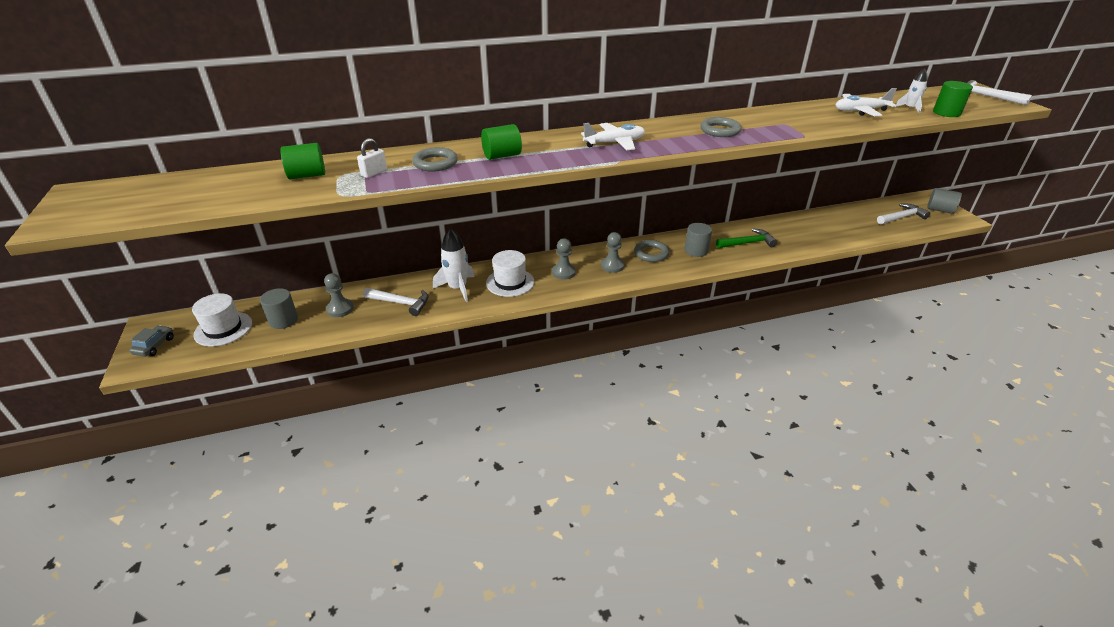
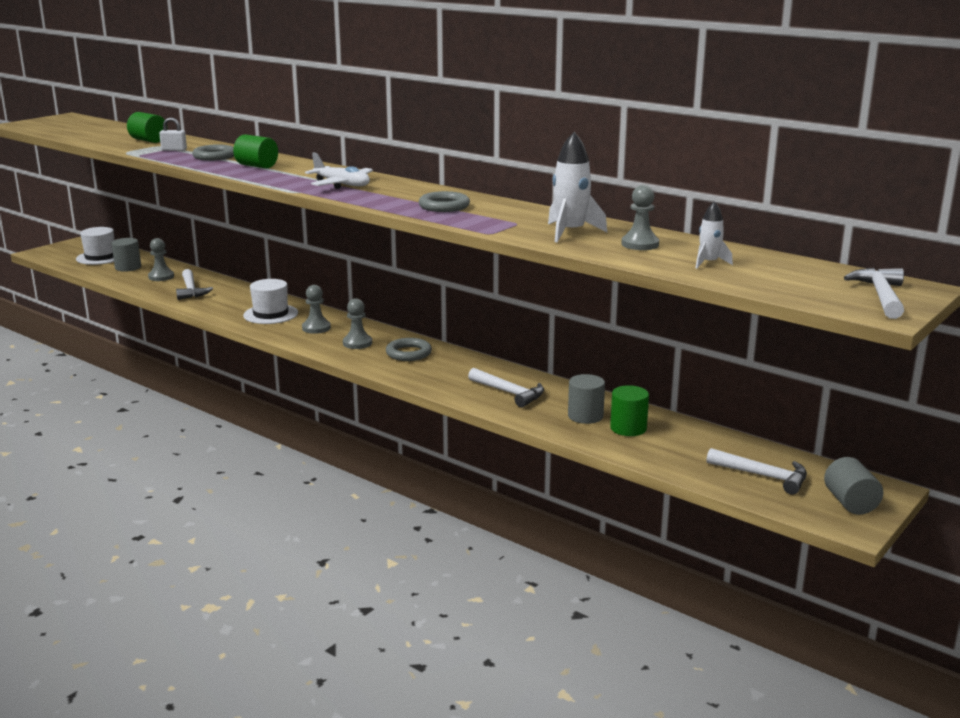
camera: 55 degrees right, 15 degrees down
(154, 346) = (64, 249): grey car -> none
(458, 288) = (237, 300): white rocket -> white rocket (570, 232)
(696, 250) = (448, 371): grey cylinder -> grey cylinder (585, 416)
(747, 243) = (509, 393): green hammer -> white hammer
(860, 111) = (640, 244): white plane -> grey pawn
(946, 113) = (731, 280): green cylinder -> green cylinder (628, 428)

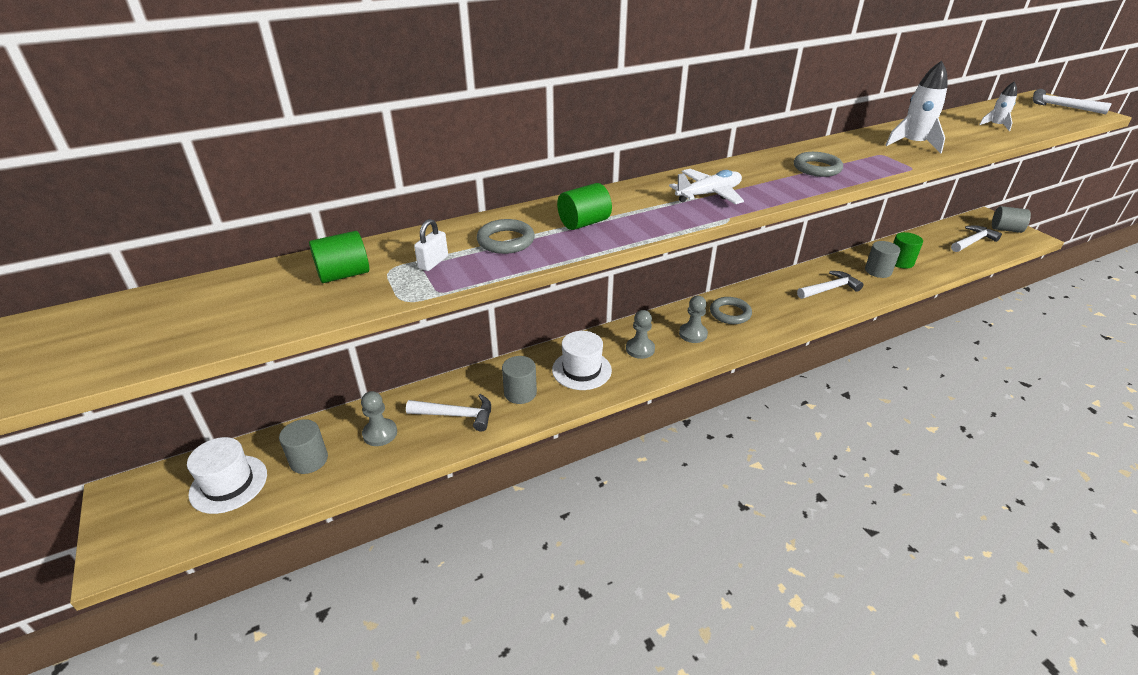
camera: 65 degrees left, 15 degrees up
(228, 302) = (520, 393): none -> grey cylinder
(640, 244) = (948, 132): grey pawn -> none

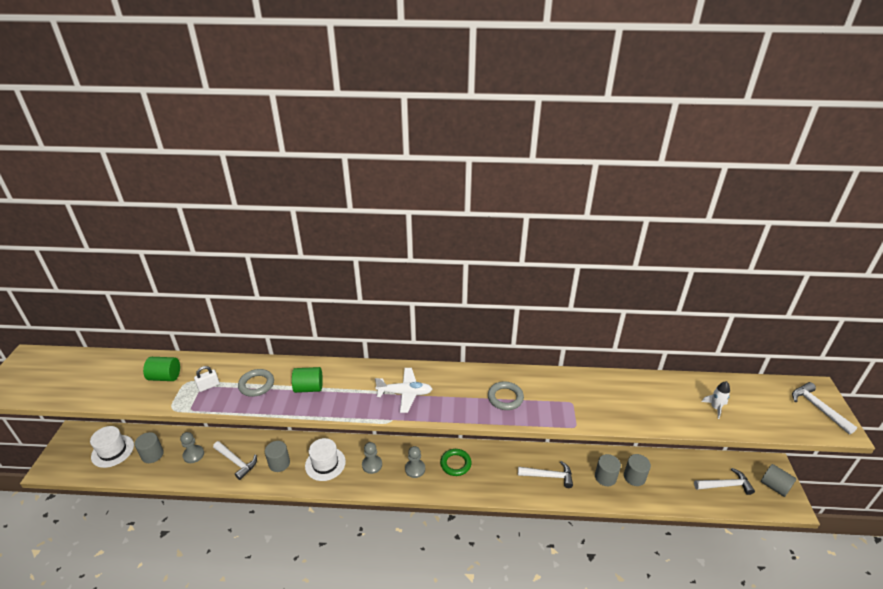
camera: 30 degrees right, 0 degrees up
(730, 313) = (455, 464): grey ring -> green ring
(900, 262) = (634, 477): green cylinder -> grey cylinder
(913, 144) = (612, 401): white rocket -> none

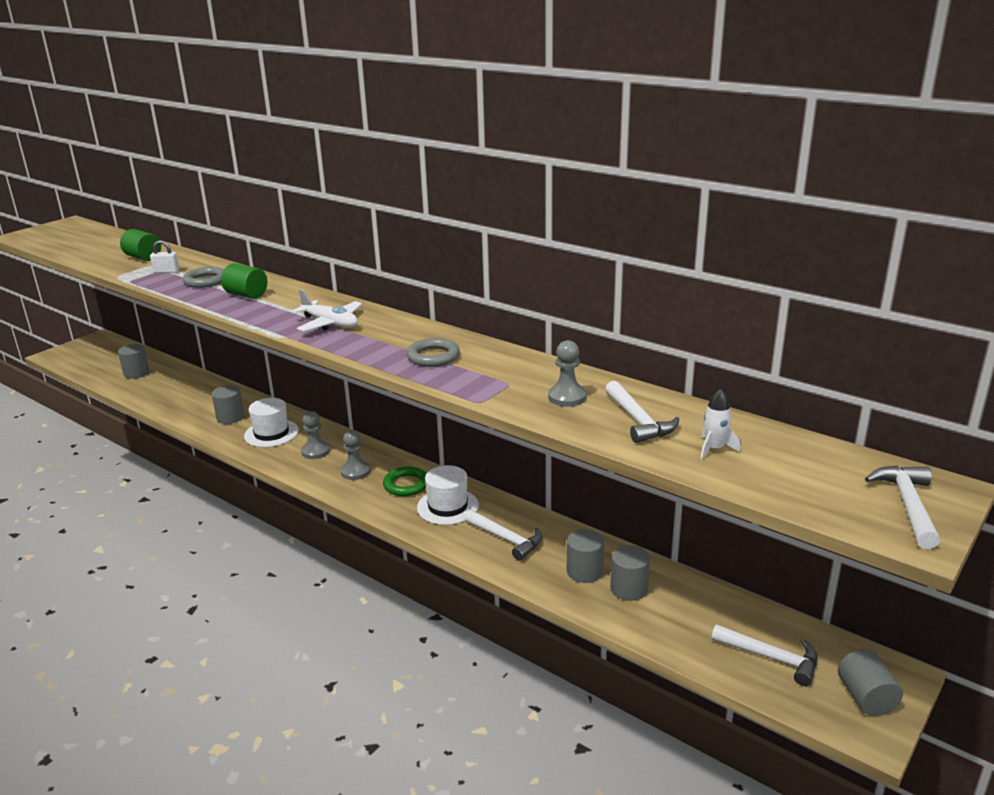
camera: 35 degrees right, 10 degrees down
(112, 451) = (111, 360): white hat -> white hat (448, 506)
(193, 455) = (167, 385): grey pawn -> grey pawn (567, 397)
(236, 462) = (195, 402): white hammer -> white hammer (638, 421)

